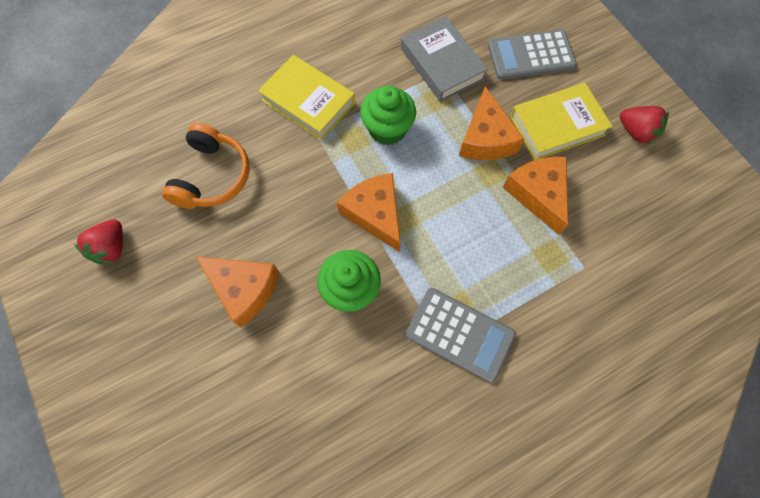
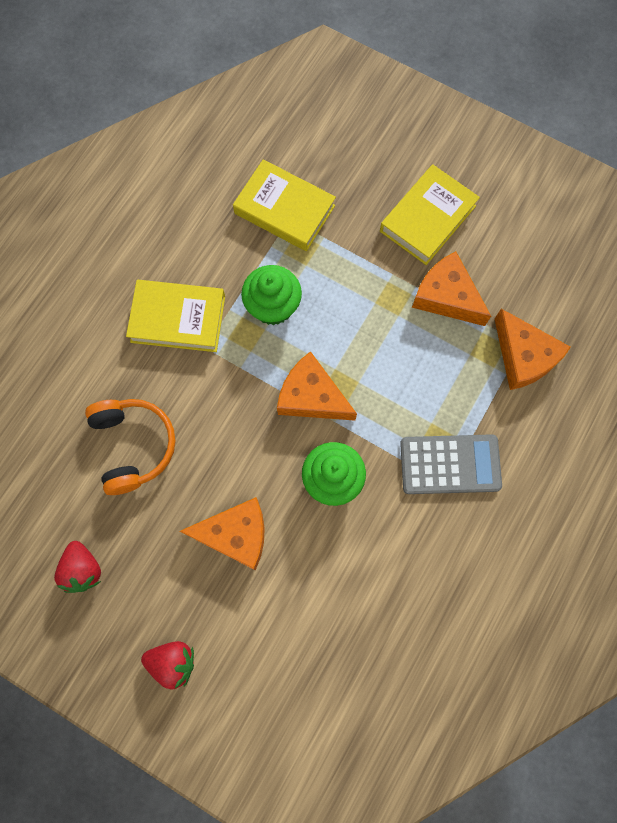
camera: 30 degrees left, 5 degrees up
(442, 63) = (284, 209): grey book -> yellow book
(485, 138) = (370, 266): orange cheese -> orange cheese (523, 357)
(530, 55) = (364, 157): grey calculator -> none
(636, 132) = (500, 188): red strawberry -> red strawberry (173, 662)

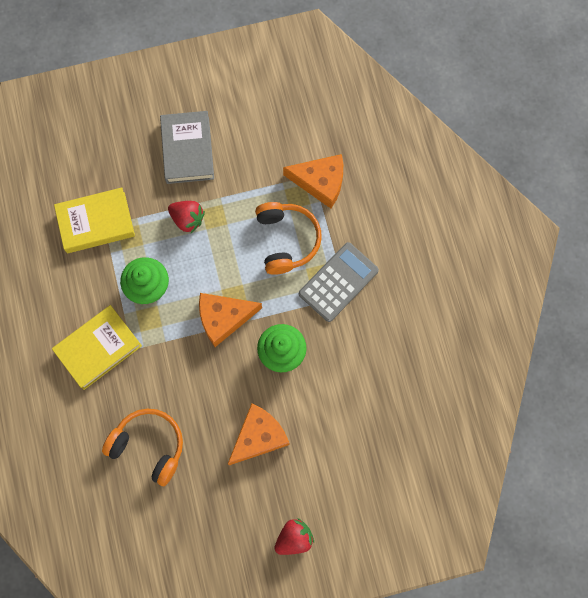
camera: 45 degrees left, 0 degrees up
(83, 569) = (192, 542): red strawberry -> red strawberry (187, 219)
(428, 218) = (188, 150): yellow book -> grey book
(439, 380) = (286, 240): none -> orange headphones
(446, 296) = (244, 187): orange cheese -> none

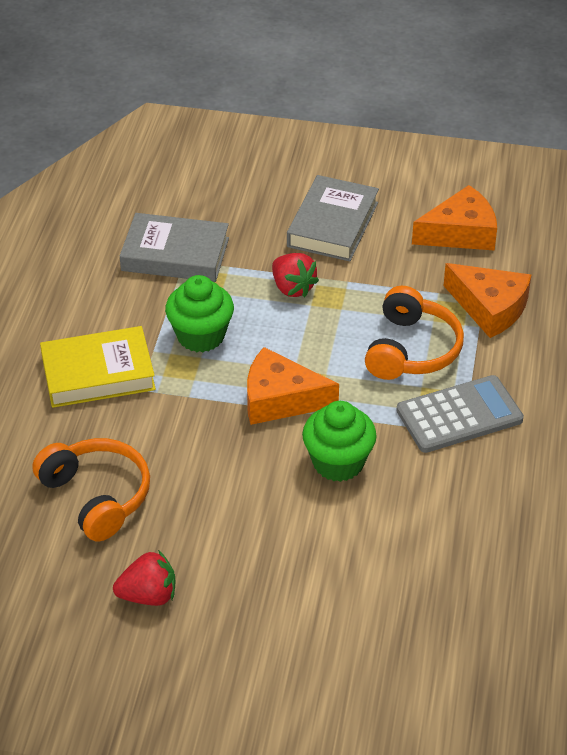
camera: 25 degrees right, 30 degrees down
(96, 222) = (175, 254): yellow book -> grey book
(258, 437) = (252, 541): orange cheese -> orange cheese (460, 233)
(294, 538) = (234, 678): red strawberry -> red strawberry (148, 595)

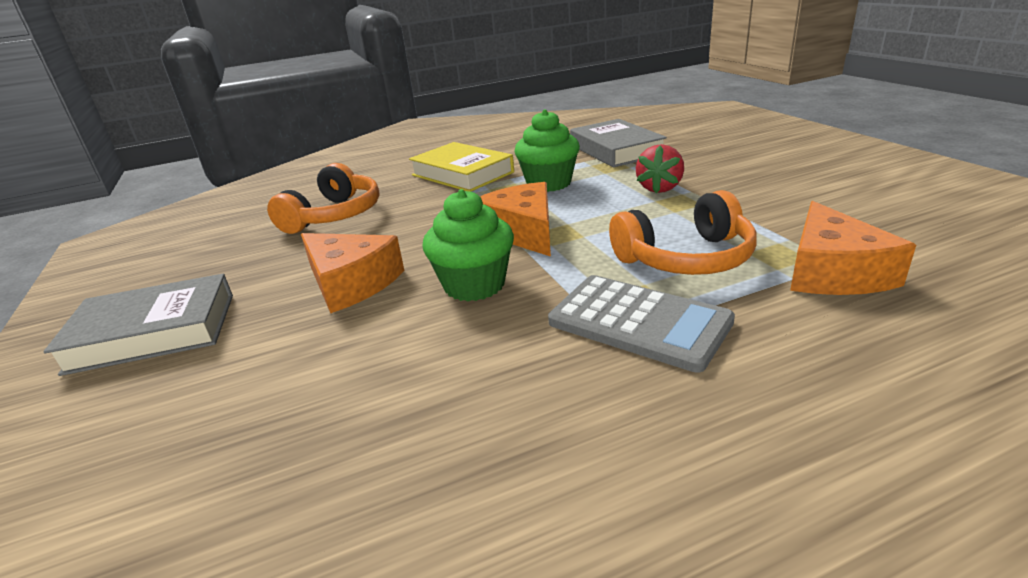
camera: 60 degrees right, 15 degrees down
(148, 595) = (229, 270): red strawberry -> none
(333, 225) = (761, 173): grey book -> grey book (153, 332)
(460, 233) = (891, 216): orange cheese -> orange cheese (351, 283)

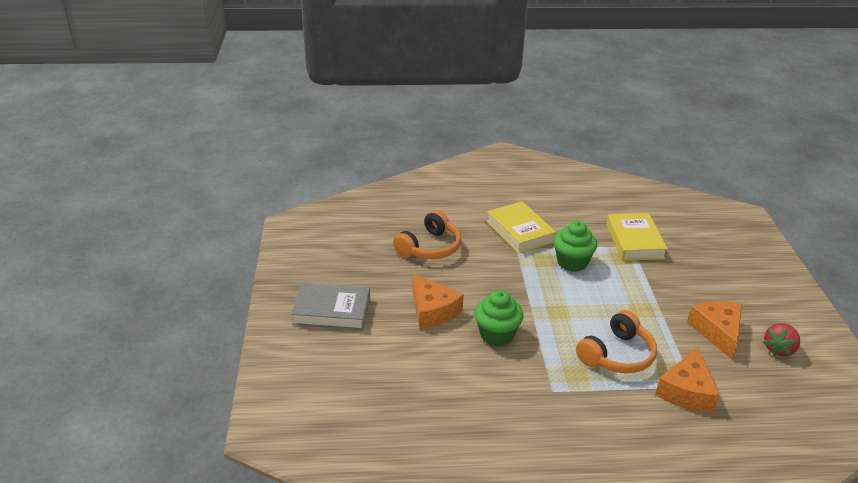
camera: 15 degrees right, 5 degrees up
(522, 231) = (537, 302): orange cheese -> orange cheese (717, 332)
(616, 150) = (634, 241): grey book -> yellow book
(638, 322) = (568, 387): grey calculator -> none
(659, 188) = (639, 292): red strawberry -> red strawberry (779, 349)
(686, 258) = (617, 355): orange headphones -> orange headphones turned 45 degrees counterclockwise

